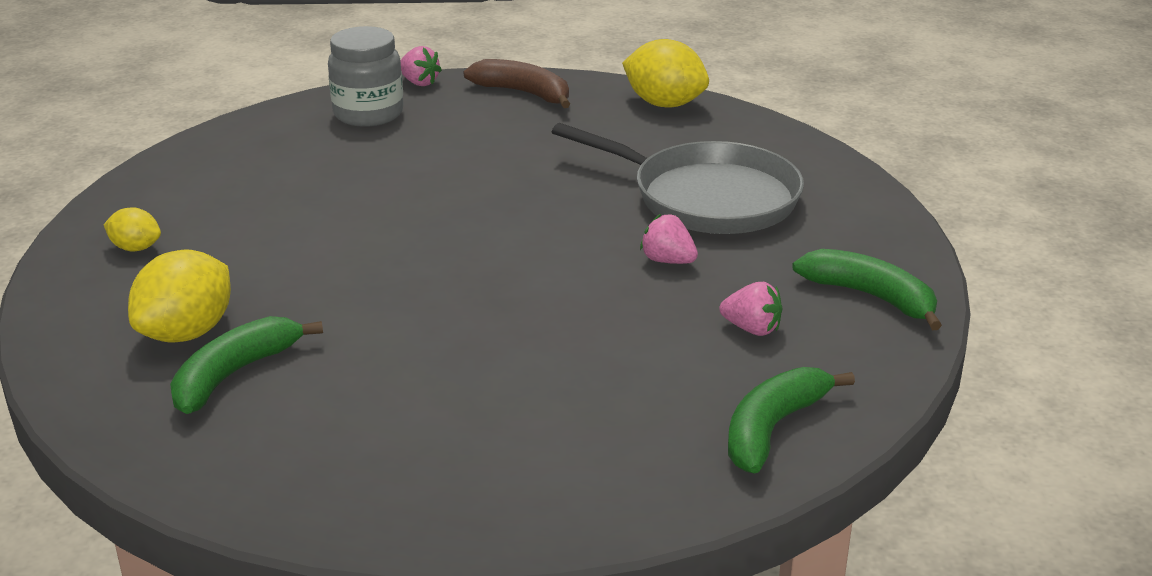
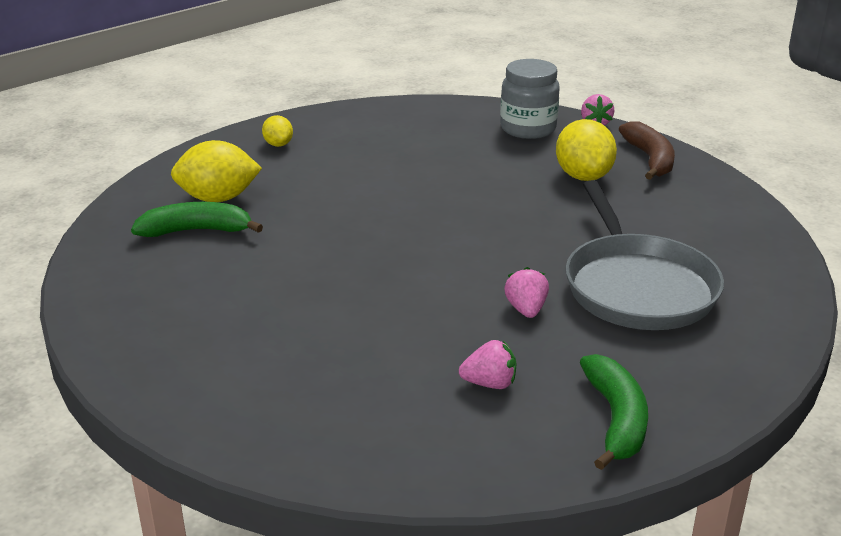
camera: 50 degrees right, 0 degrees up
(664, 104) = (738, 211): yellow lemon -> yellow lemon (583, 176)
(752, 329) = (490, 383): pink strawberry -> pink strawberry turned 75 degrees counterclockwise
(773, 428) = (375, 448): green banana -> none

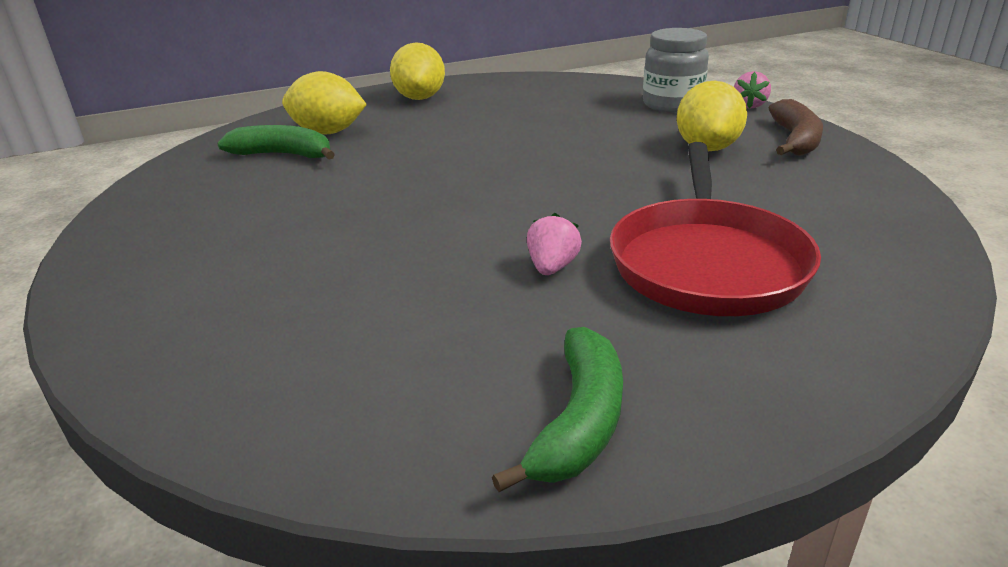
camera: 20 degrees right, 0 degrees up
(278, 144) = (420, 98): yellow lemon -> yellow lemon, size x1.84
(490, 383) = (447, 343): pink strawberry -> none
(637, 287) = (707, 262): grey pan -> red pan

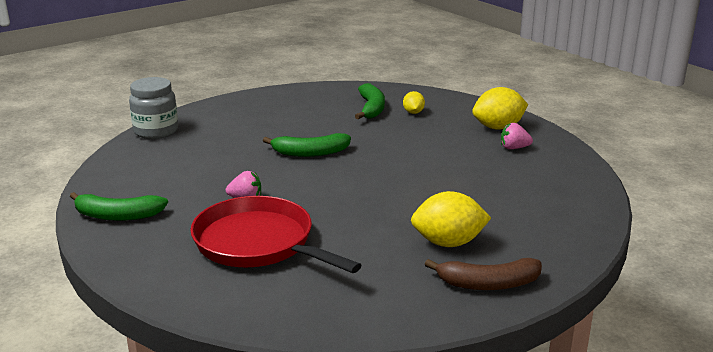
camera: 75 degrees right, 5 degrees down
(328, 132) = (413, 112): yellow lemon -> yellow lemon, size x0.54
(409, 207) = (310, 153): none -> green banana
(672, 104) = (550, 226): grey jar -> grey jar (156, 131)
(707, 262) = (258, 243): red pan -> red pan turned 45 degrees clockwise
(749, 105) = (573, 264): pink strawberry -> pink strawberry (514, 148)

